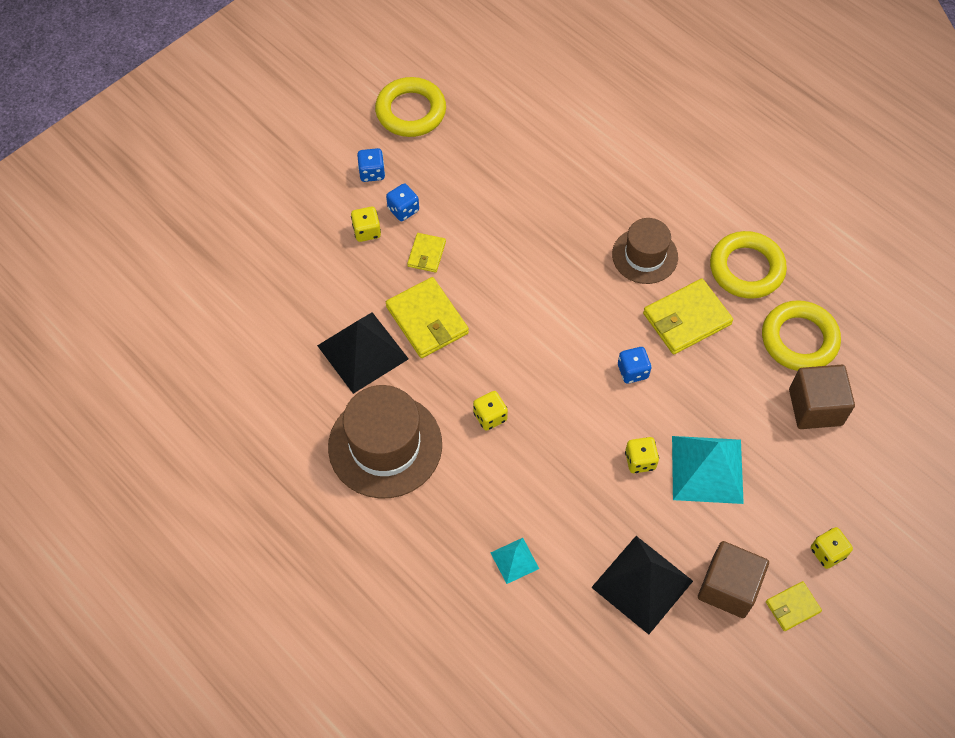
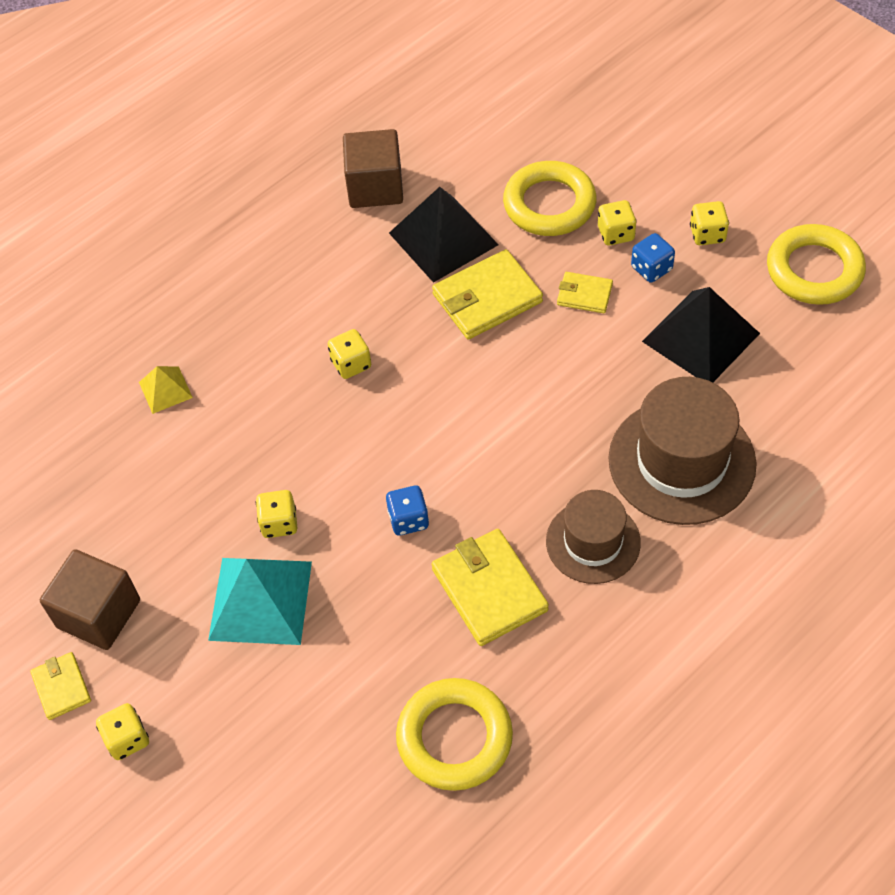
camera: 95 degrees right, 5 degrees down
(372, 172) = (707, 234): blue dice -> yellow dice
(385, 445) = (320, 265): brown hat -> brown hat (681, 461)
(514, 560) = (165, 390): turquoise pyramid -> yellow pyramid
(642, 584) = (117, 518): black pyramid -> black pyramid (700, 337)
(746, 268) = (576, 675): yellow ring -> yellow ring (549, 204)
(815, 407) = (343, 748): brown cube -> brown cube (375, 187)

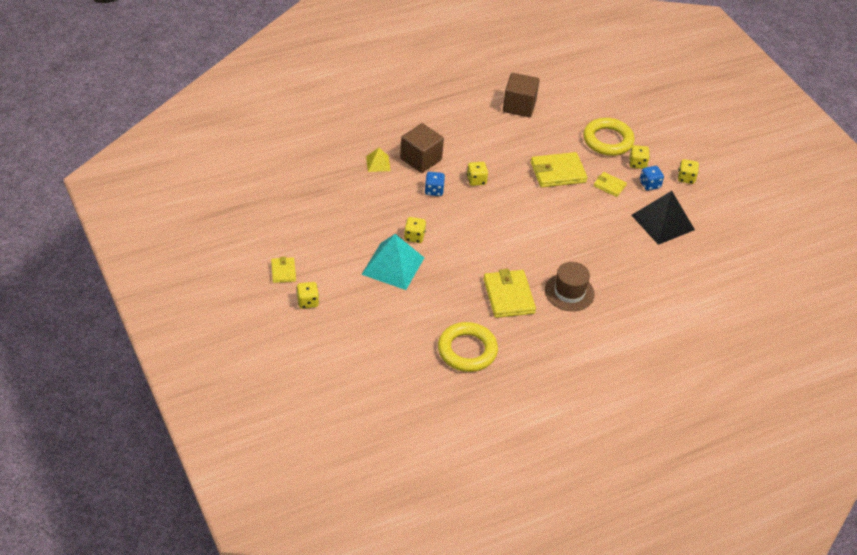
camera: 10 degrees right, 10 degrees down
(99, 614) = (311, 247): brown cube -> brown cube (421, 159)
(408, 519) = (479, 255): blue dice -> blue dice (434, 190)
(443, 238) = (545, 139): black pyramid -> none
(681, 461) = (629, 272): brown hat -> none
(814, 270) = (736, 210): yellow ring -> none

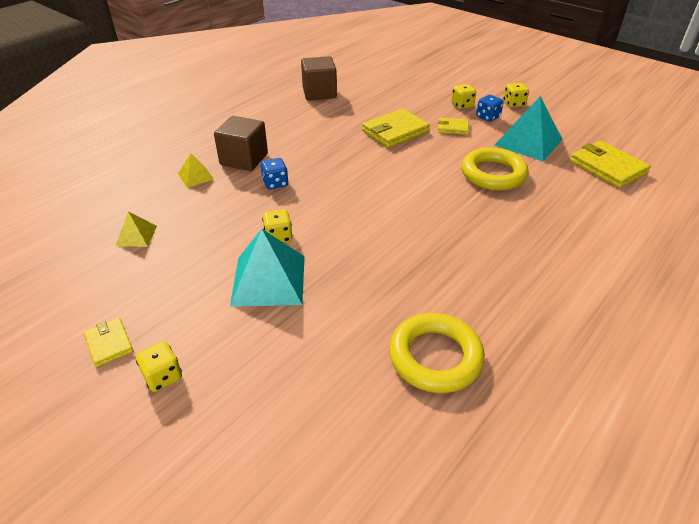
camera: 20 degrees left, 5 degrees down
(320, 201) = (136, 236): none -> yellow pyramid
(476, 180) = (317, 160): yellow dice -> none
(508, 296) = (436, 265): yellow wallet -> yellow wallet (607, 167)
(569, 292) = (499, 236): brown hat -> none
(607, 140) = (420, 96): yellow ring -> yellow ring (493, 174)
(662, 222) = (528, 142): black pyramid -> turquoise pyramid

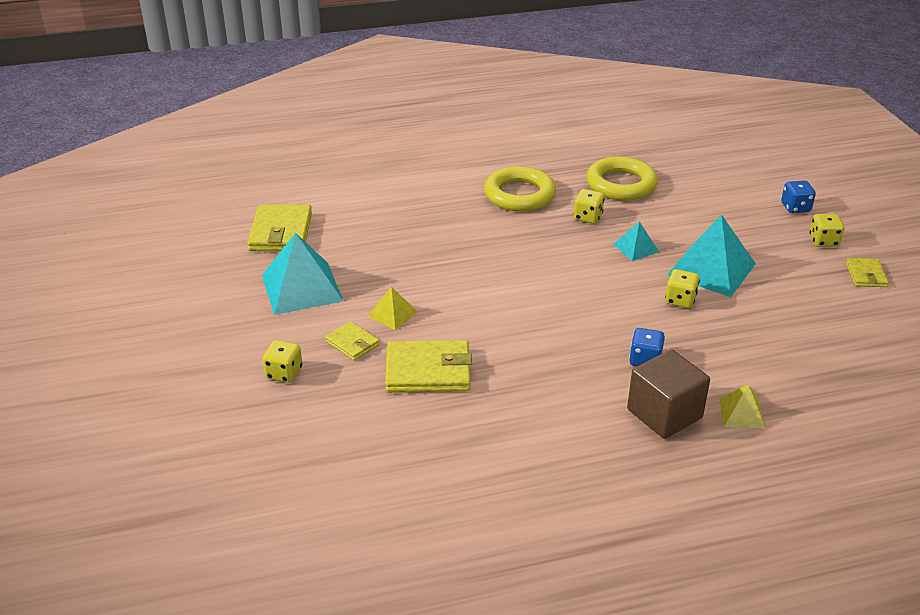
camera: 145 degrees left, 5 degrees down
(136, 236) = (833, 360): yellow pyramid -> yellow pyramid (392, 314)
(319, 93) = (452, 506): brown cube -> none
(350, 273) = (635, 248): none -> turquoise pyramid
(488, 117) = (285, 339): blue dice -> blue dice (795, 207)
(493, 174) = (398, 272): yellow ring -> yellow ring (519, 195)
(514, 104) = (219, 344): yellow dice -> yellow dice (587, 217)

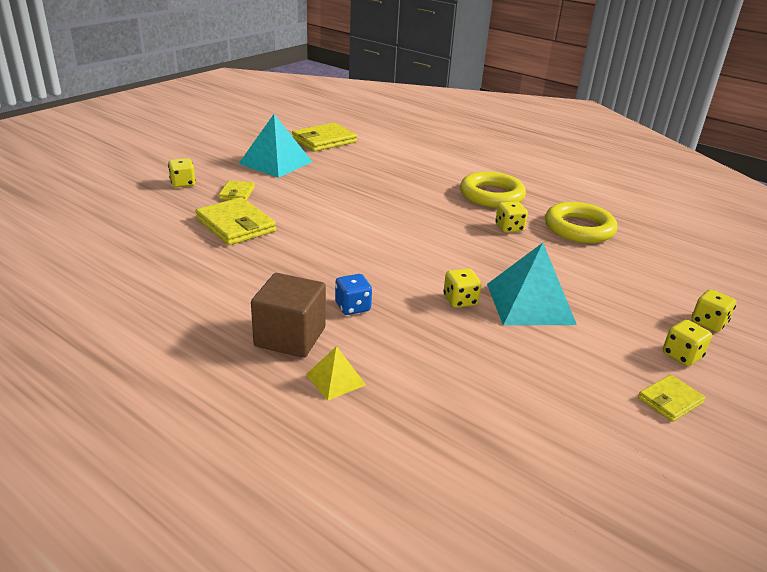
camera: 50 degrees right, 5 degrees down
(392, 314) = (284, 195): yellow pyramid -> none
(635, 248) = (502, 259): turquoise pyramid -> none
(795, 207) = (708, 323): blue dice -> yellow dice

